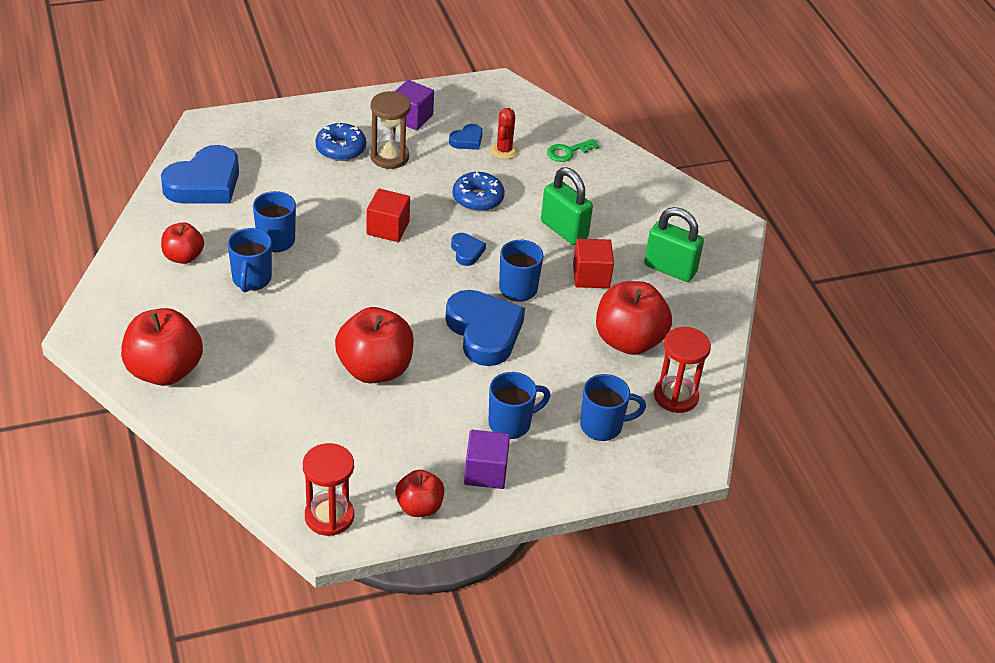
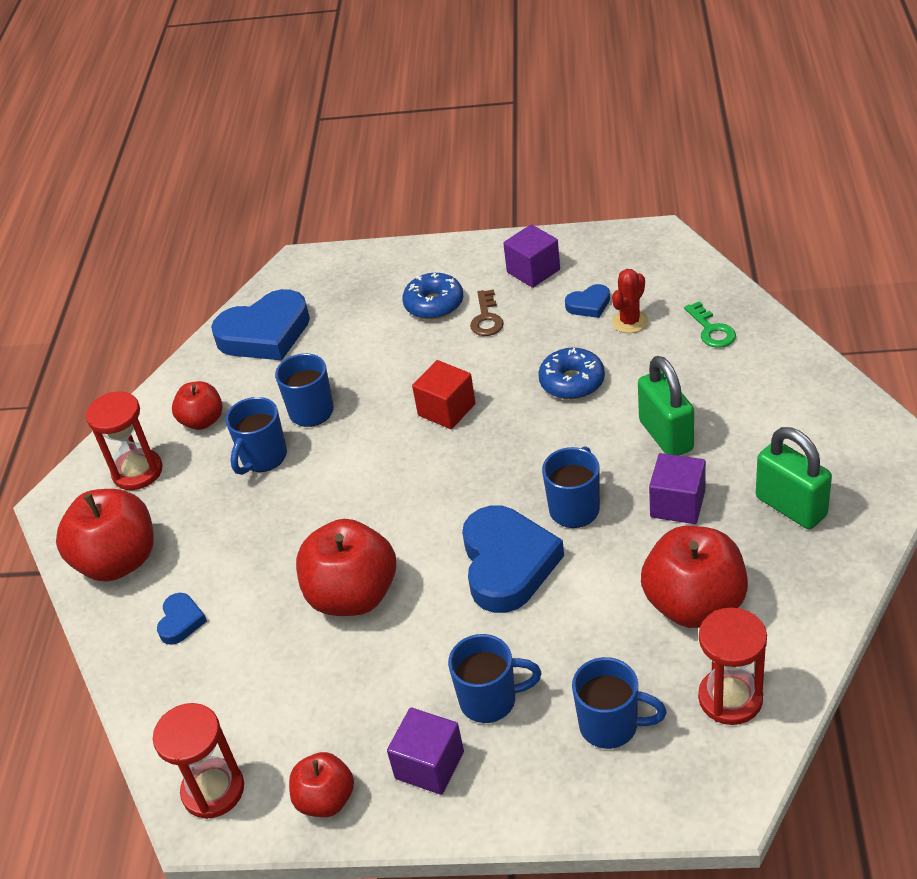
camera: 30 degrees right, 0 degrees up
(145, 302) = (137, 472): none -> red hourglass
(389, 157) = (486, 318): brown hourglass -> brown key
(466, 251) = (529, 451): blue heart -> blue heart (181, 621)
(568, 152) = (712, 330): green key -> green key turned 105 degrees counterclockwise
(591, 276) = (677, 504): red cube -> purple cube

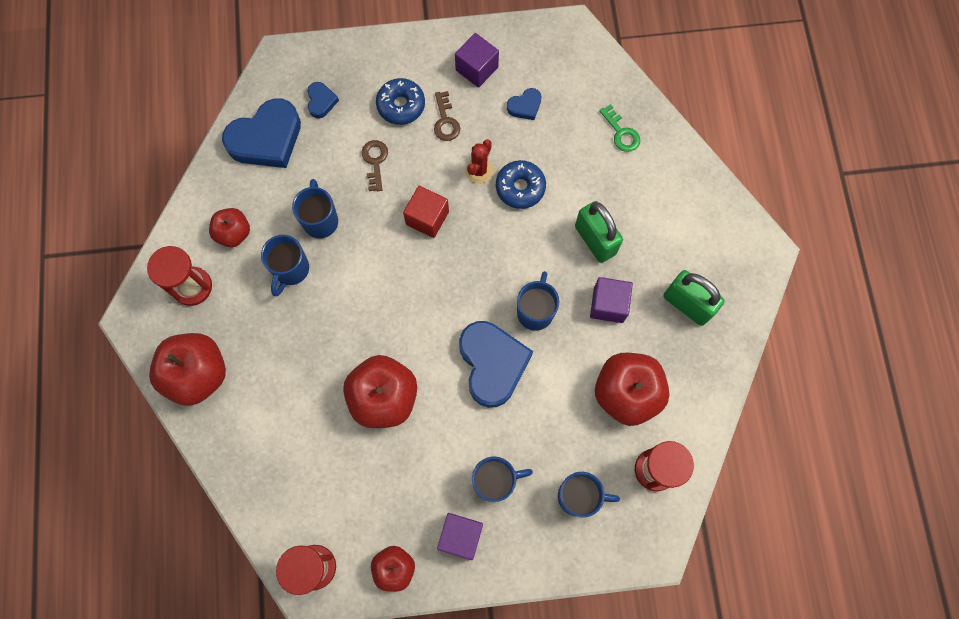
camera: 15 degrees left, 30 degrees up
(181, 621) = (259, 427): blue heart -> blue heart (321, 101)
(391, 355) = (375, 161): none -> brown key
(630, 322) = (558, 124): red cactus -> red cactus (479, 170)

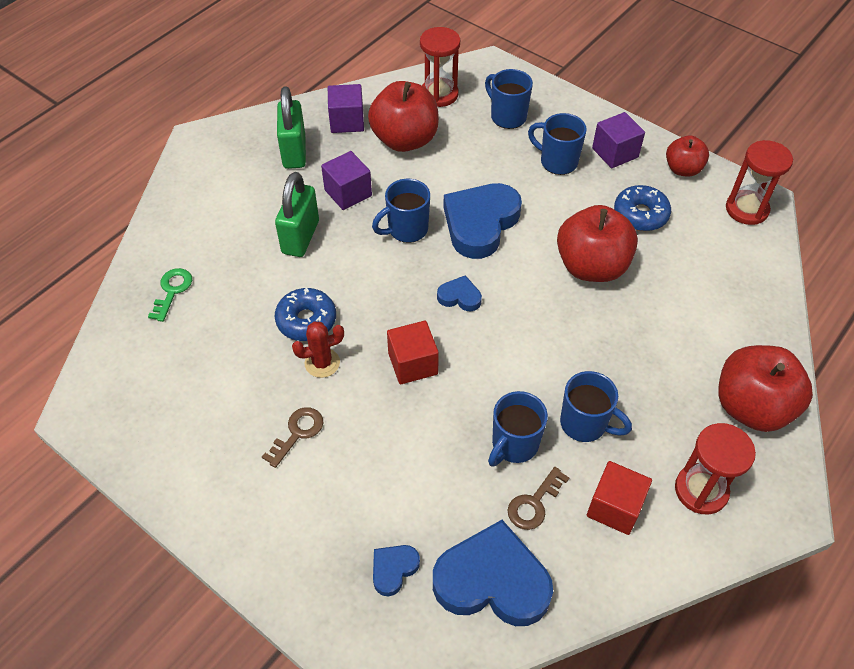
camera: 135 degrees left, 20 degrees down
(234, 233) = (614, 507): red apple -> red cube
(291, 270) = (585, 424): blue mug -> blue mug turned 60 degrees clockwise
(375, 161) = (405, 454): brown key -> brown key (534, 503)
(401, 105) = (320, 487): blue donut -> blue donut (640, 214)
(477, 69) = (208, 456): purple cube -> purple cube (347, 121)
(525, 106) = (214, 381): blue heart -> blue heart (459, 297)

